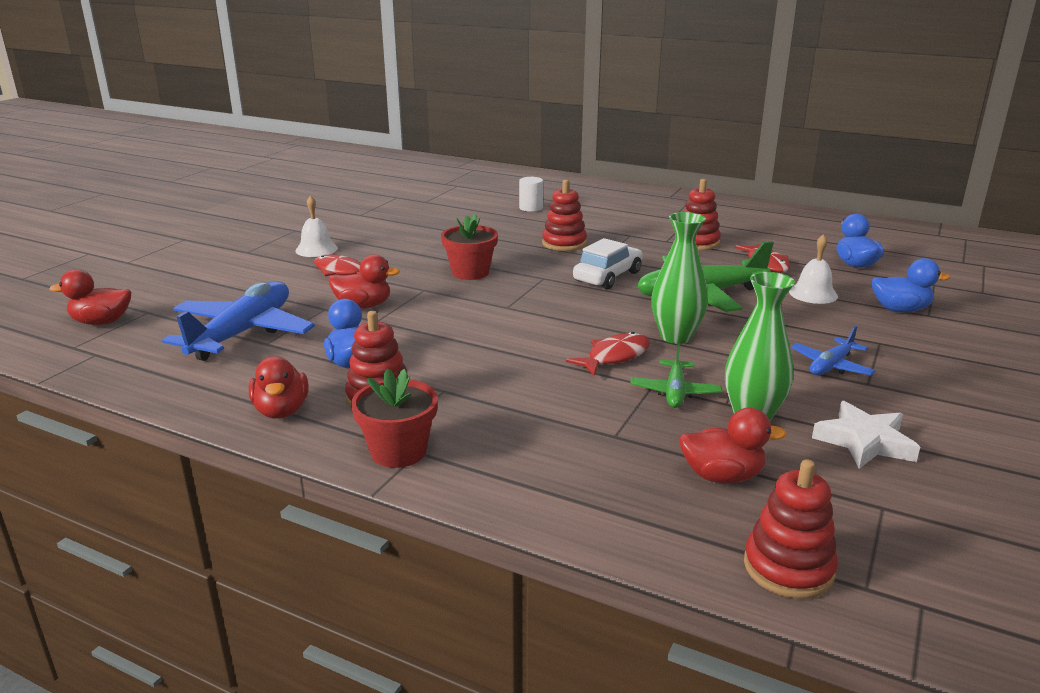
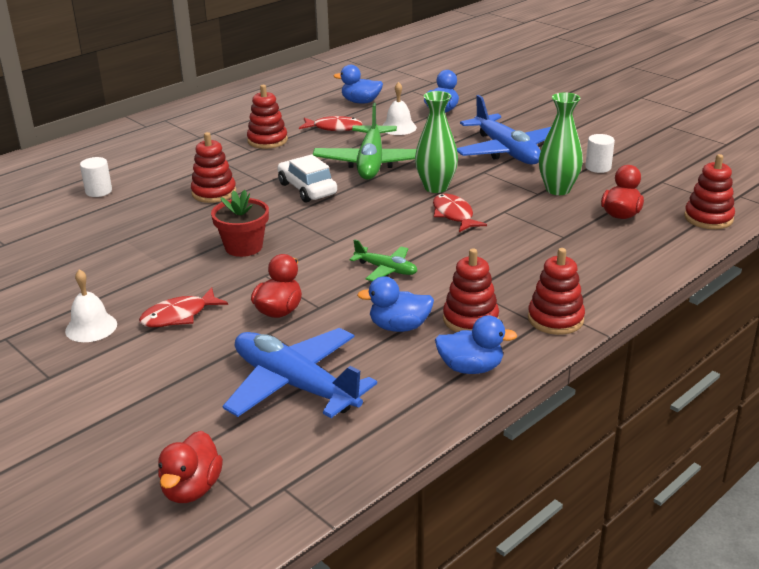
camera: 70 degrees left, 5 degrees up
(281, 411) = (471, 368): red duck -> blue duck
(398, 451) = (555, 319): red flower pot -> red stacking toy
(675, 392) = (516, 206): green plane -> green plane (386, 269)
(831, 366) = (506, 151): blue plane -> blue plane, size x1.97
(864, 441) = (598, 167): white star -> white cylinder

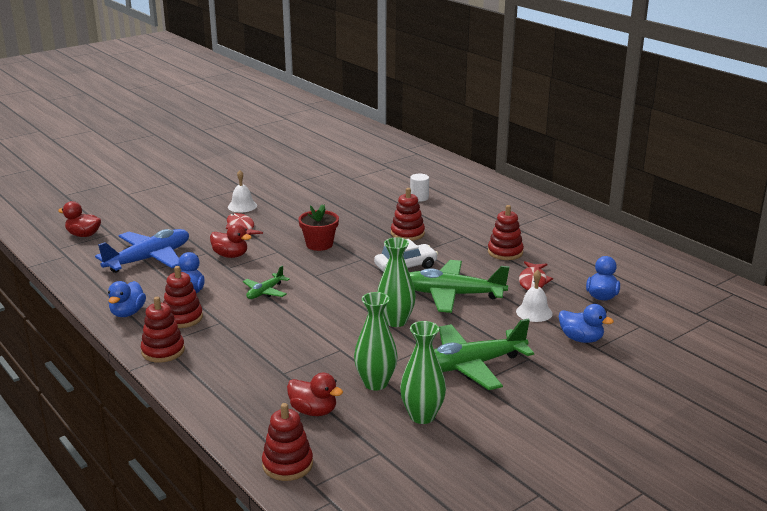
camera: 95 degrees right, 5 degrees down
(454, 215) = (341, 325): red fish -> none
(506, 151) = (470, 365): blue plane -> green plane
(598, 167) = (422, 416): white cylinder -> green vase

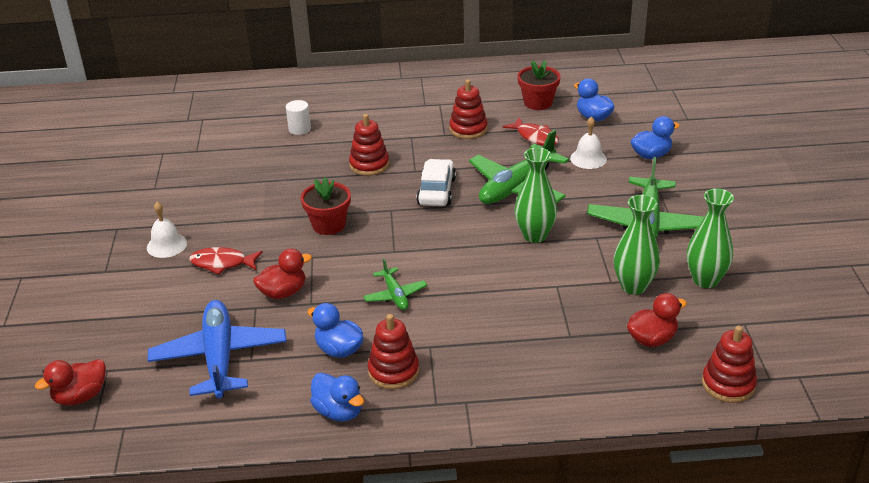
camera: 55 degrees left, 10 degrees up
(163, 351) = (453, 407): red stacking toy -> none
(586, 267) = (538, 103): none -> red flower pot

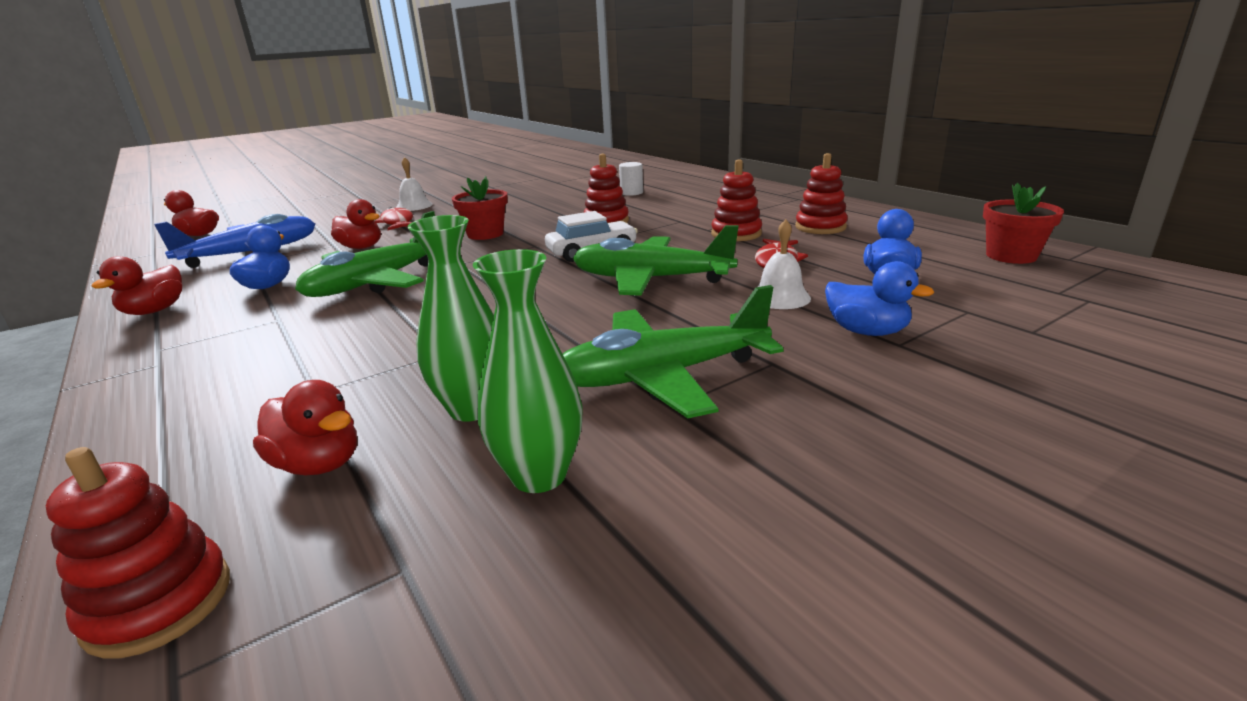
camera: 60 degrees right, 10 degrees down
(339, 411) = (154, 311): blue duck -> red duck
(393, 371) = (227, 315): red stacking toy -> red stacking toy (820, 227)
(395, 295) = (375, 283): green plane -> green plane, size x1.97
(535, 235) = (551, 313): green vase -> none
(538, 103) = (856, 244): red flower pot -> red flower pot (1011, 256)

